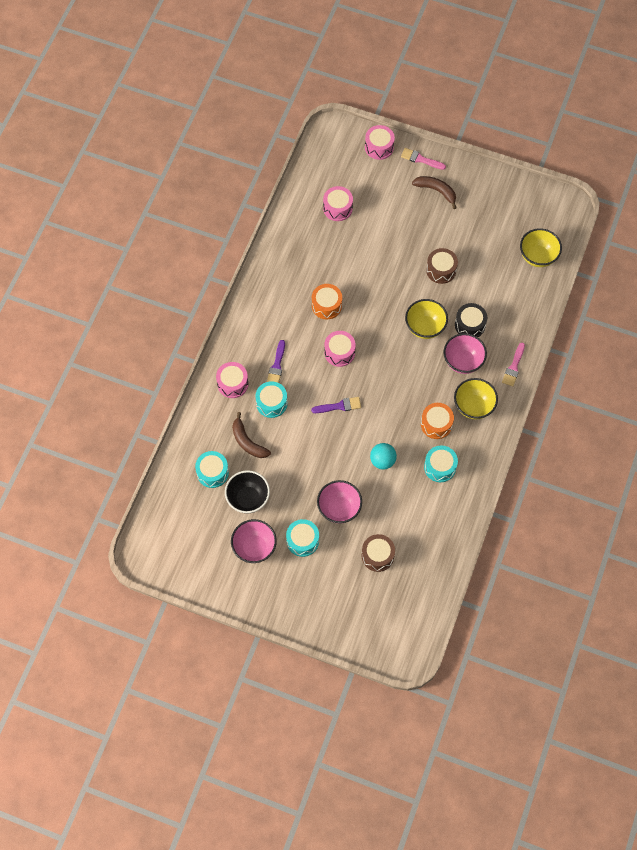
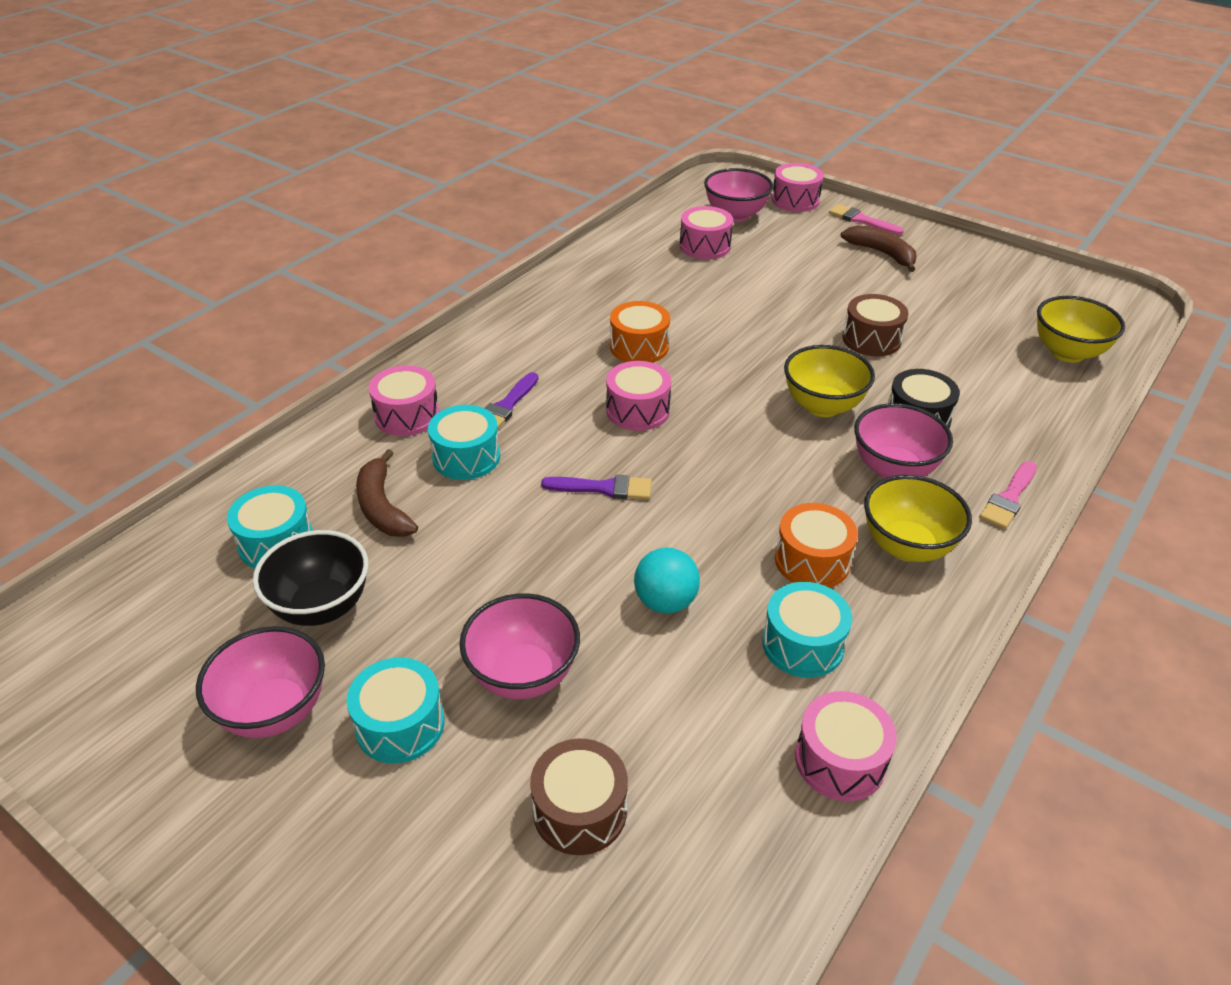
camera: 15 degrees right, 25 degrees down
(347, 172) = (735, 215): none -> pink bowl
(461, 513) = (840, 760): none -> pink drum

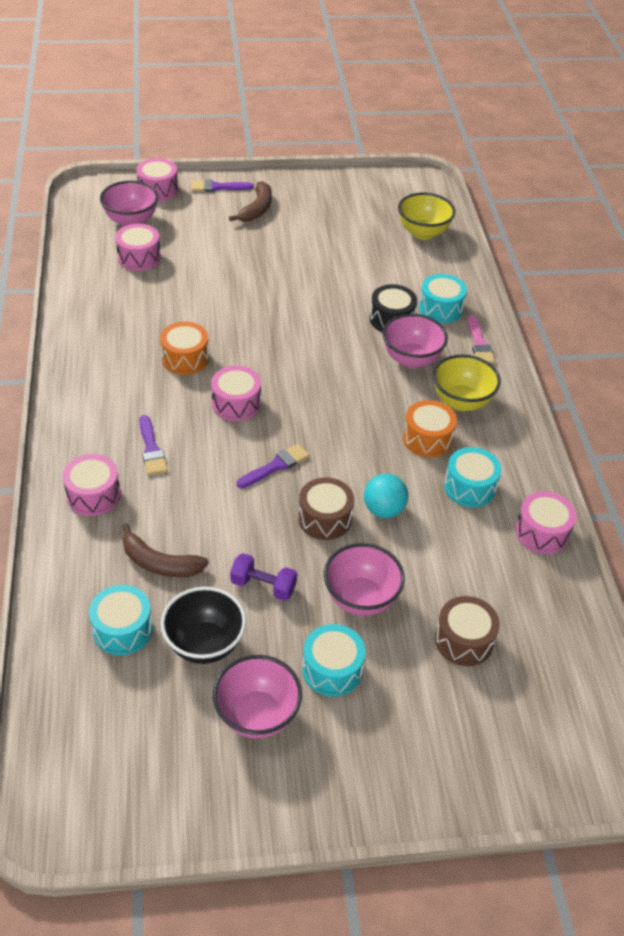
camera: 45 degrees left, 5 degrees up
(444, 592) = (263, 586): none -> purple dumbbell
(466, 457) = (170, 498): turquoise drum -> turquoise drum (440, 308)
(822, 406) = (335, 340): yellow bowl -> none
(861, 220) = (218, 187): pink brush -> purple brush
(871, 339) = (315, 278): brown drum -> brown drum (325, 519)
(882, 253) = (257, 209): brown banana -> brown banana turned 105 degrees clockwise

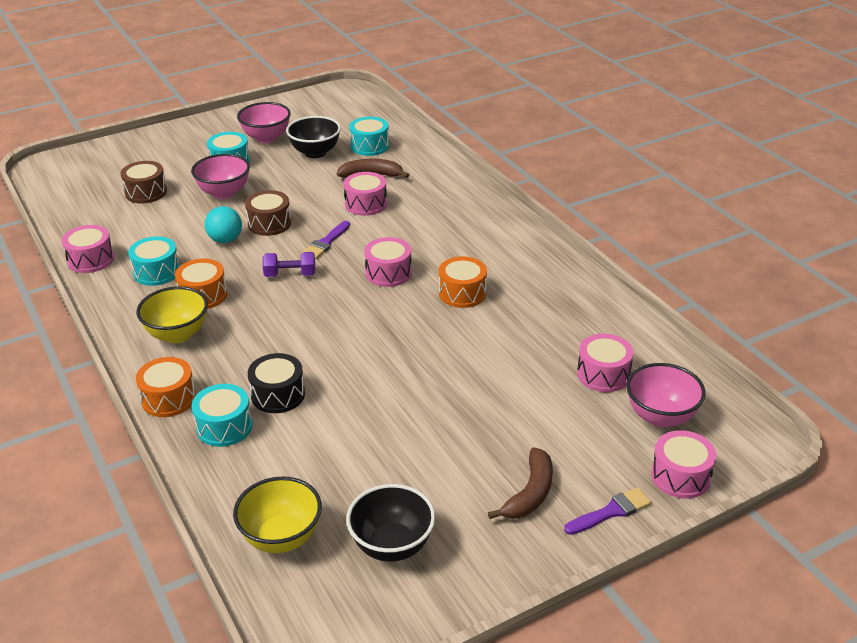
camera: 160 degrees right, 10 degrees down
(93, 495) = (448, 192): pink drum -> pink drum (366, 204)
(151, 449) = (431, 226): purple brush -> none
(257, 209) = (530, 493): brown banana -> brown banana turned 150 degrees counterclockwise
(263, 586) = (294, 182): purple dumbbell -> purple dumbbell (290, 274)
(358, 210) = (392, 546): none -> black bowl
(411, 359) = (241, 359): pink bowl -> none
(479, 344) = (168, 398): pink brush -> orange drum

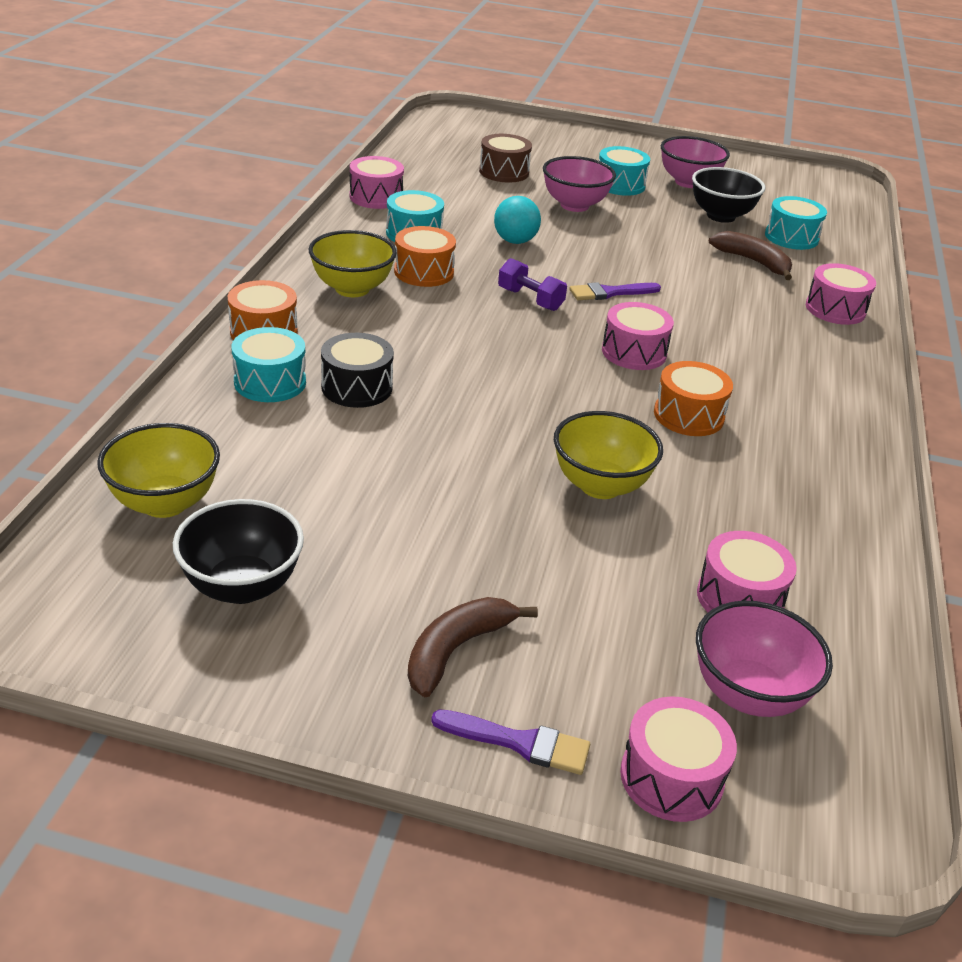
camera: 40 degrees right, 0 degrees up
(269, 223) = (578, 249): brown drum -> none
(366, 204) = (706, 282): pink drum -> pink drum (835, 309)
(475, 362) = (600, 485): none -> yellow bowl
(530, 493) = (456, 650): brown banana -> brown banana turned 150 degrees clockwise

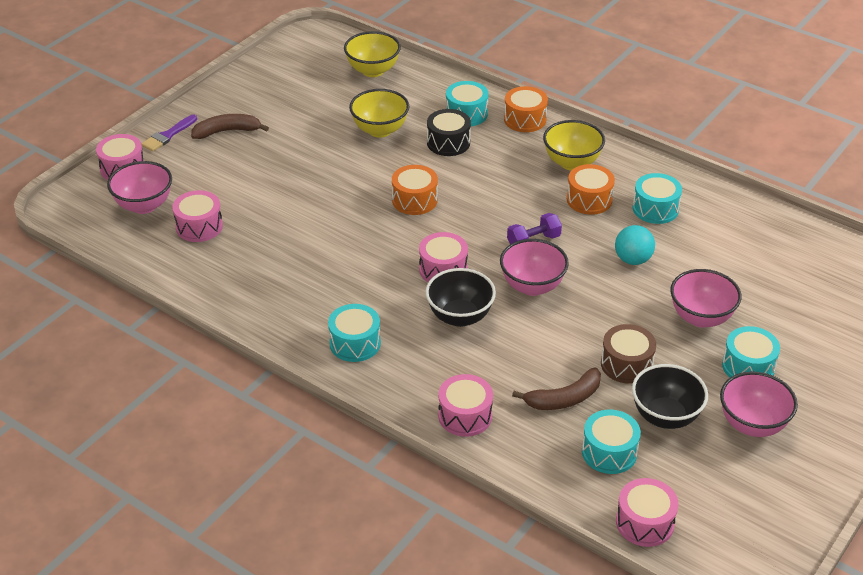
camera: 115 degrees right, 5 degrees up
(242, 586) = (302, 84): black bowl -> black bowl (460, 317)
(376, 197) = (728, 203): pink drum -> pink drum (645, 523)
(456, 650) = (227, 131): brown banana -> brown banana turned 75 degrees counterclockwise
(504, 172) = (782, 292): brown drum -> brown drum (626, 364)
(600, 485) = (311, 208): yellow bowl -> yellow bowl (380, 130)
(610, 293) = (532, 286): purple brush -> pink bowl
(688, 415) = (359, 268): orange drum -> orange drum (414, 200)
(816, 393) = (355, 343): none -> turquoise drum

